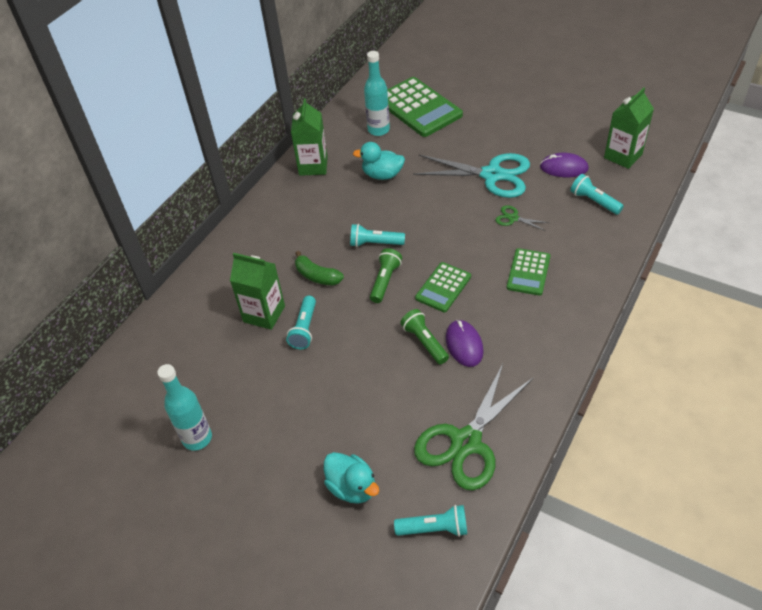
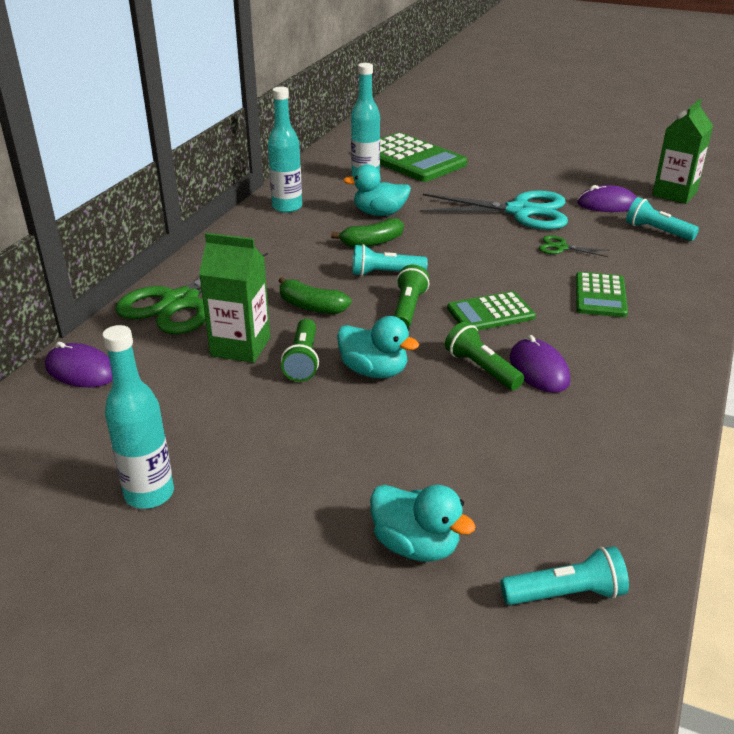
camera: 10 degrees left, 15 degrees down
(158, 331) = (81, 370): none -> purple mouse
(304, 329) = (303, 360): turquoise flashlight -> green flashlight
(313, 166) = (287, 207): green carton -> turquoise bottle
(351, 341) = (374, 371): none -> turquoise duck
(371, 208) = (372, 242): none -> green banana
(443, 287) = (490, 313): green calculator -> green calculator turned 45 degrees clockwise
(466, 442) = (579, 479): green scissors -> green scissors (180, 302)

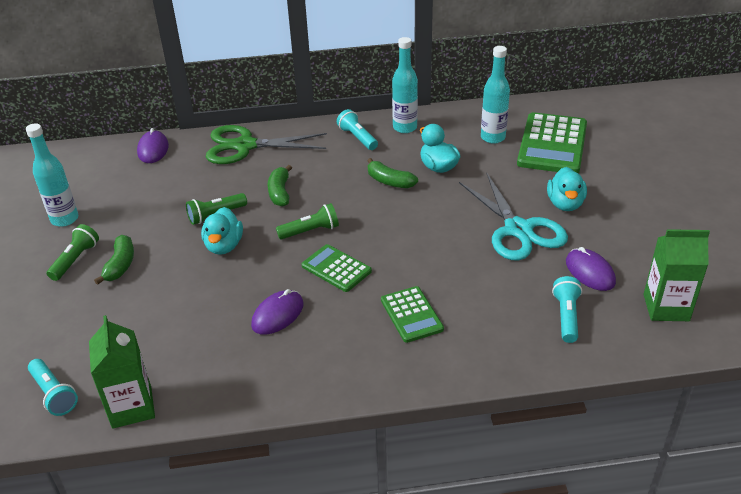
camera: 60 degrees right, 5 degrees up
(240, 347) = (213, 187): green carton -> green carton (132, 407)
(327, 464) = (120, 265): none -> green banana
(385, 274) = (349, 204): turquoise flashlight -> turquoise flashlight (357, 138)
(416, 545) = (68, 323): turquoise duck -> turquoise duck (565, 204)
(481, 369) = (259, 288): green flashlight -> green flashlight (75, 260)
(561, 247) = (474, 271): green scissors -> none
(600, 295) = (411, 314): green calculator -> green calculator turned 90 degrees counterclockwise

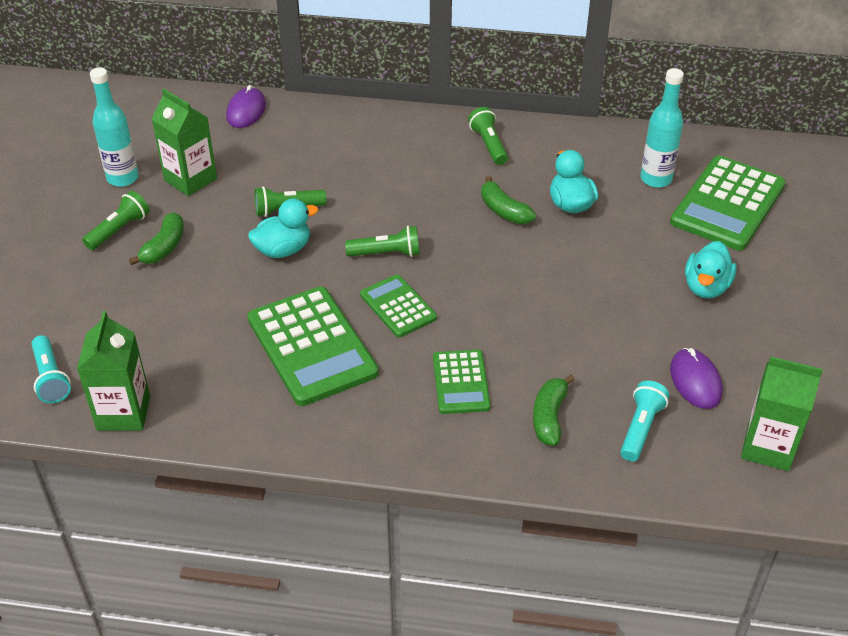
camera: 15 degrees right, 5 degrees up
(124, 209) = (190, 179): none -> green carton
(224, 246) = (283, 250): turquoise duck -> turquoise duck turned 135 degrees counterclockwise
(245, 146) = (352, 128): green scissors -> none
(278, 315) = (312, 346): purple mouse -> green calculator
(280, 192) = (370, 197): green banana -> green banana (549, 417)
(357, 138) = (488, 145): turquoise flashlight -> green flashlight
(405, 128) = (552, 143): turquoise bottle -> none
(518, 230) = (632, 307): turquoise scissors -> none

